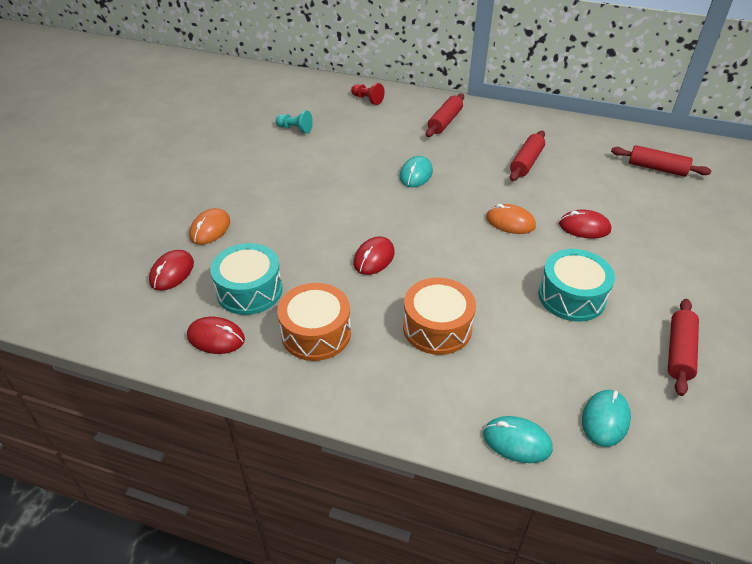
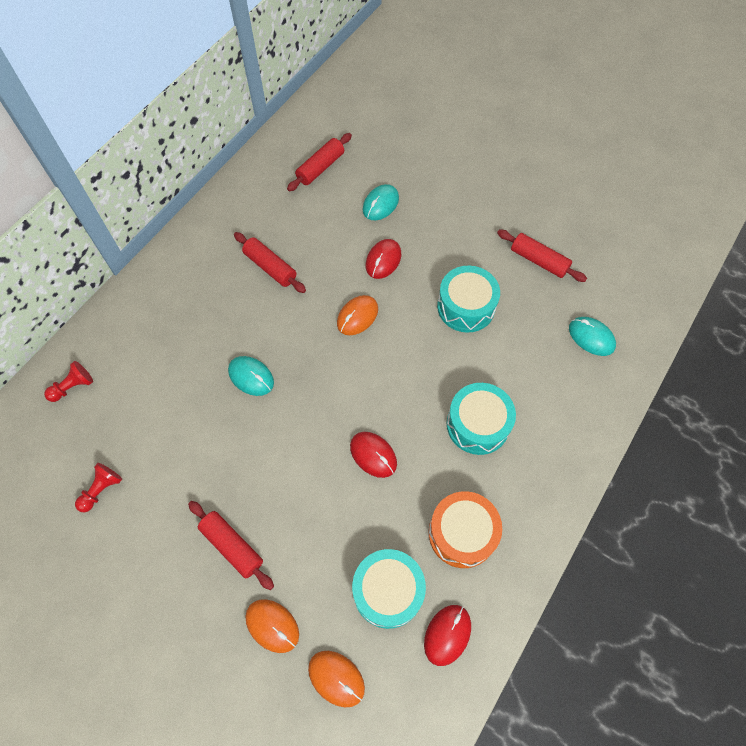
camera: 75 degrees left, 20 degrees up
(172, 272) = (336, 678): red mouse -> orange mouse
(295, 129) = (101, 490): turquoise pawn -> red pawn
(437, 327) = (477, 424): orange drum -> turquoise drum
(445, 122) = (163, 317): red rolling pin -> red rolling pin (232, 546)
(517, 441) = (602, 404): turquoise mouse -> turquoise mouse (380, 204)

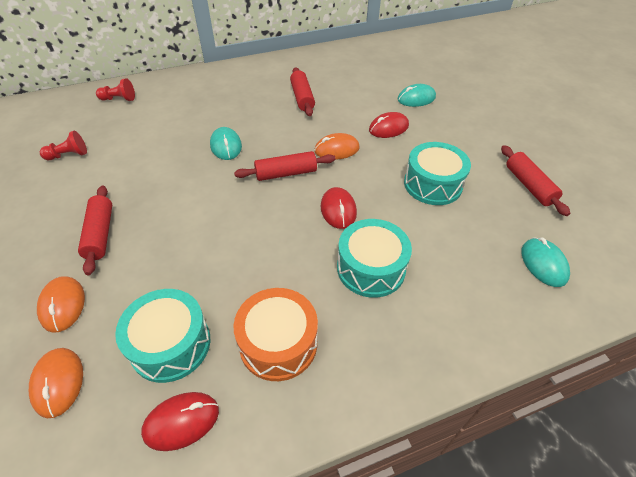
camera: 35 degrees right, 15 degrees down
(320, 168) = (389, 65): red rolling pin -> red rolling pin (286, 173)
(373, 455) = (261, 238): red mouse -> red mouse (338, 210)

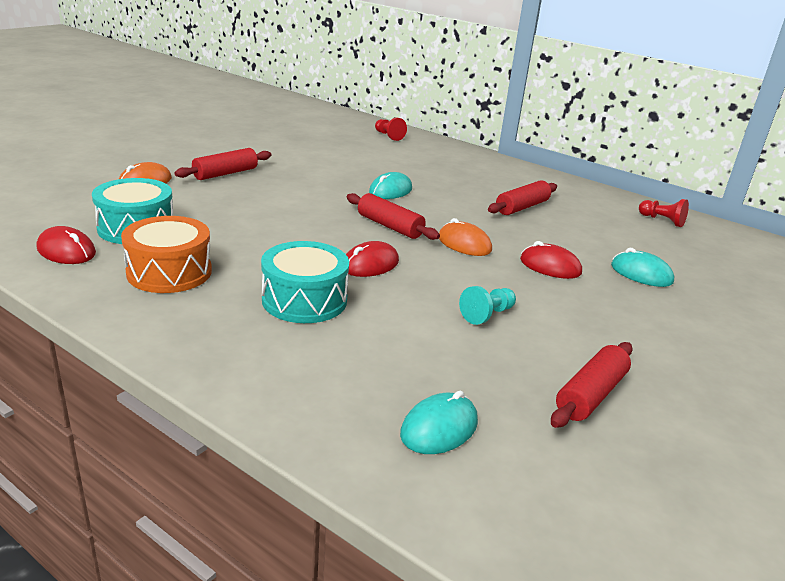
camera: 55 degrees right, 20 degrees down
(58, 383) = (77, 200): orange mouse -> none
(68, 155) = (297, 140): red pawn -> red pawn (662, 220)
(432, 184) = (487, 315): turquoise drum -> turquoise pawn

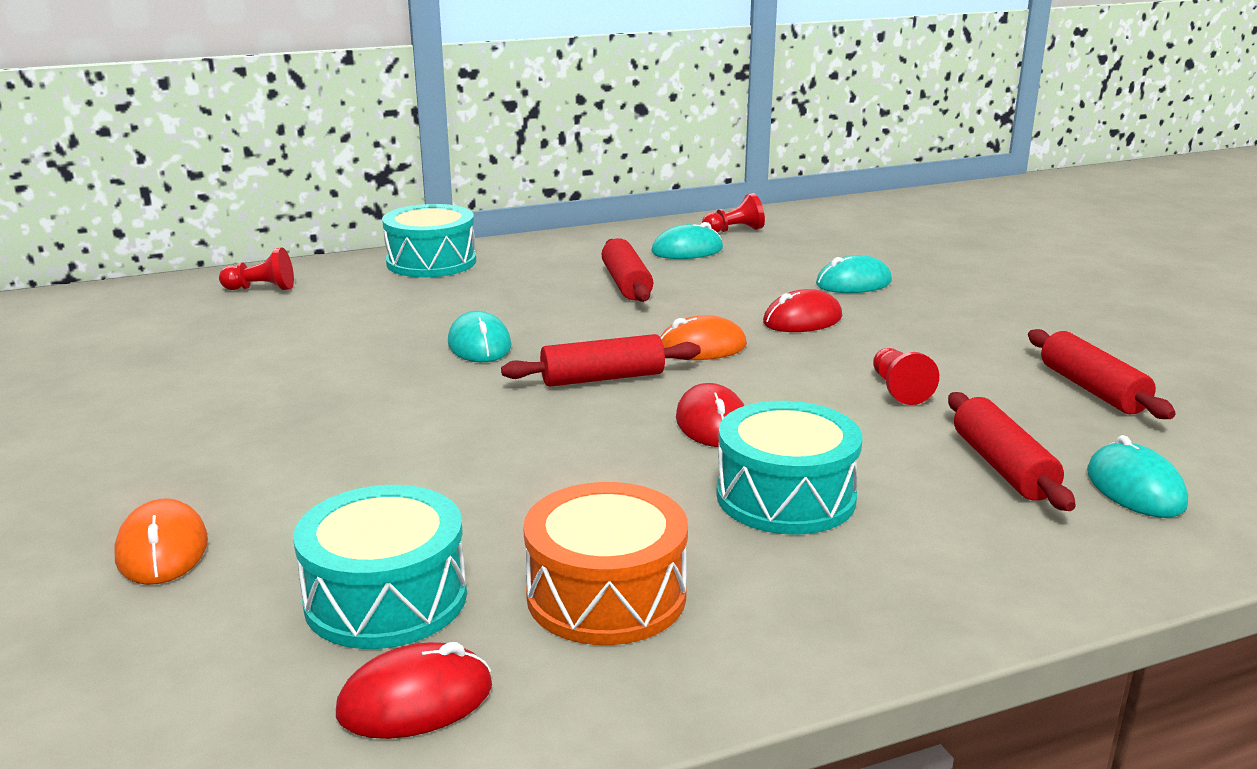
camera: 55 degrees left, 5 degrees down
(225, 173) = (234, 458): red rolling pin -> red rolling pin (1002, 467)
(473, 158) = (431, 262): none -> turquoise drum
(487, 315) = (899, 389): turquoise pawn -> red pawn
(602, 213) = (687, 250): none -> turquoise mouse

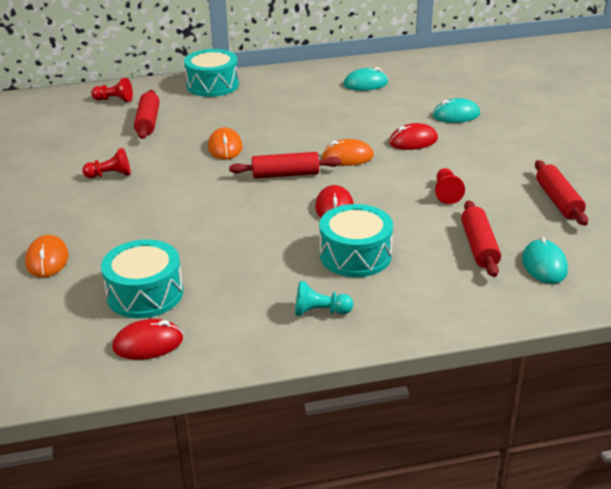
camera: 10 degrees right, 10 degrees up
(479, 345) = (225, 147): turquoise mouse -> orange mouse
(606, 595) = (247, 301): orange drum -> none
(626, 284) = (320, 108): red rolling pin -> red rolling pin (148, 122)
(734, 231) = (400, 69): red pawn -> red pawn (110, 175)
(762, 603) = (320, 312): none -> turquoise pawn

